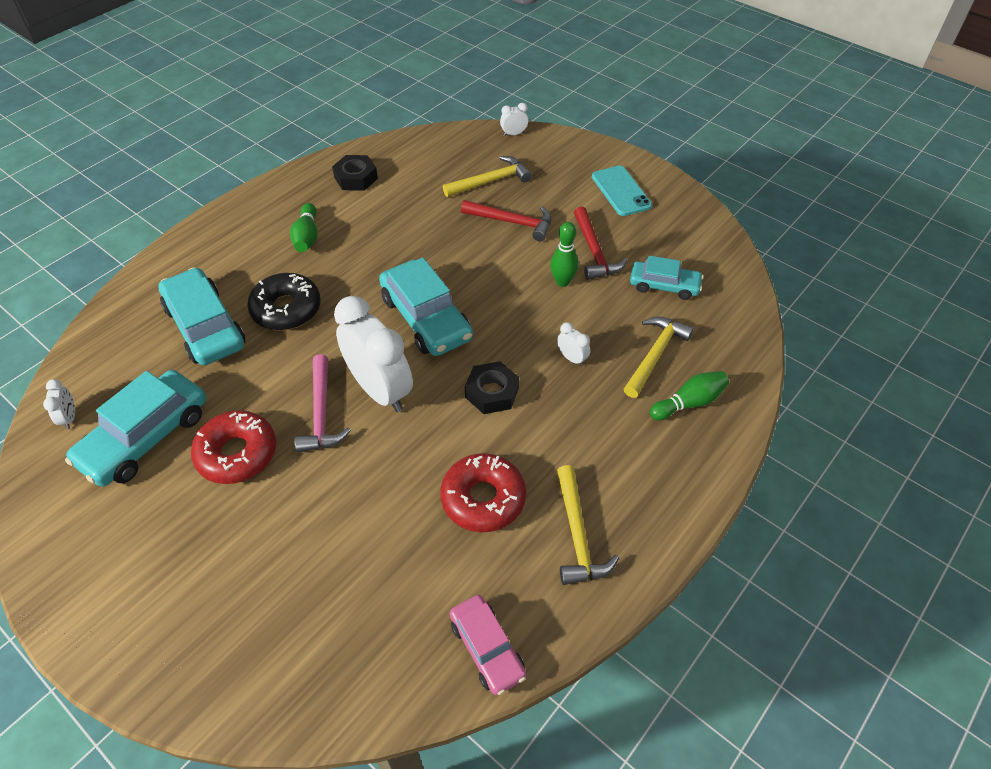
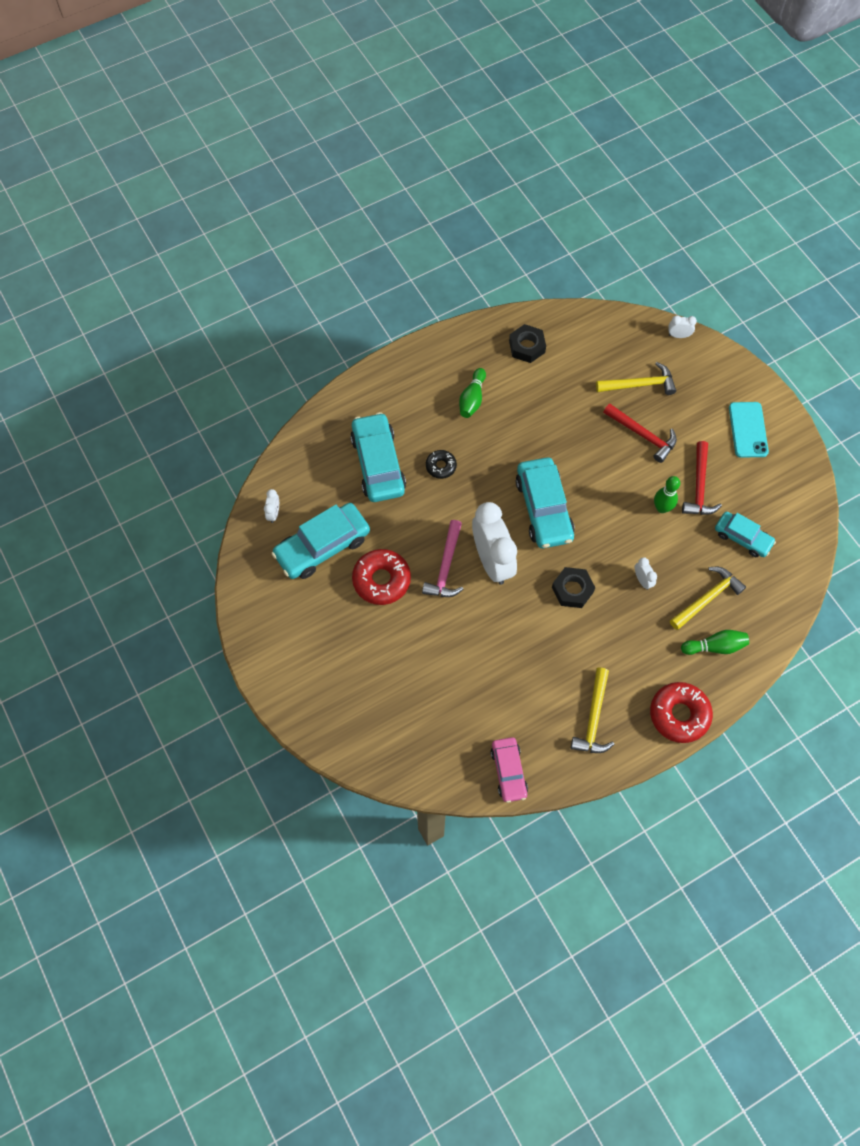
camera: 20 degrees right, 15 degrees up
(286, 309) = (441, 466): black donut -> black donut, size x0.56
(483, 498) = (539, 670): red donut -> red donut (679, 714)

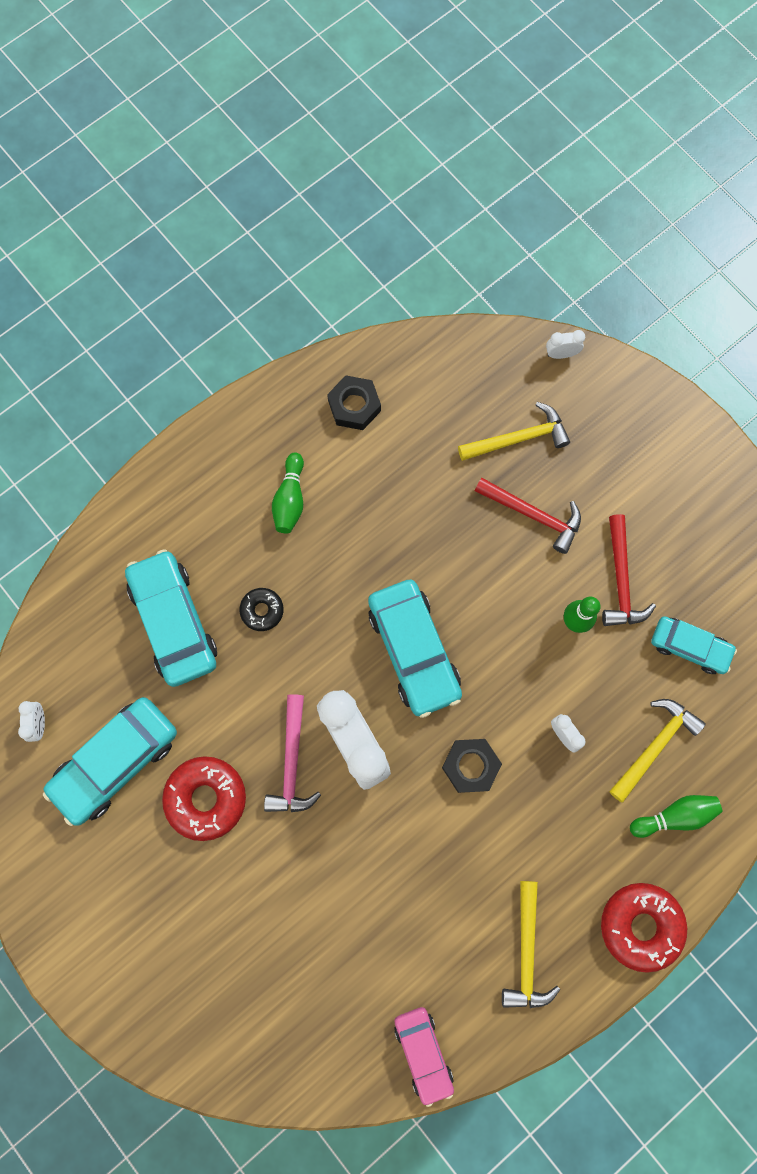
camera: 10 degrees left, 10 degrees up
(748, 430) = (675, 482): turquoise phone -> none

